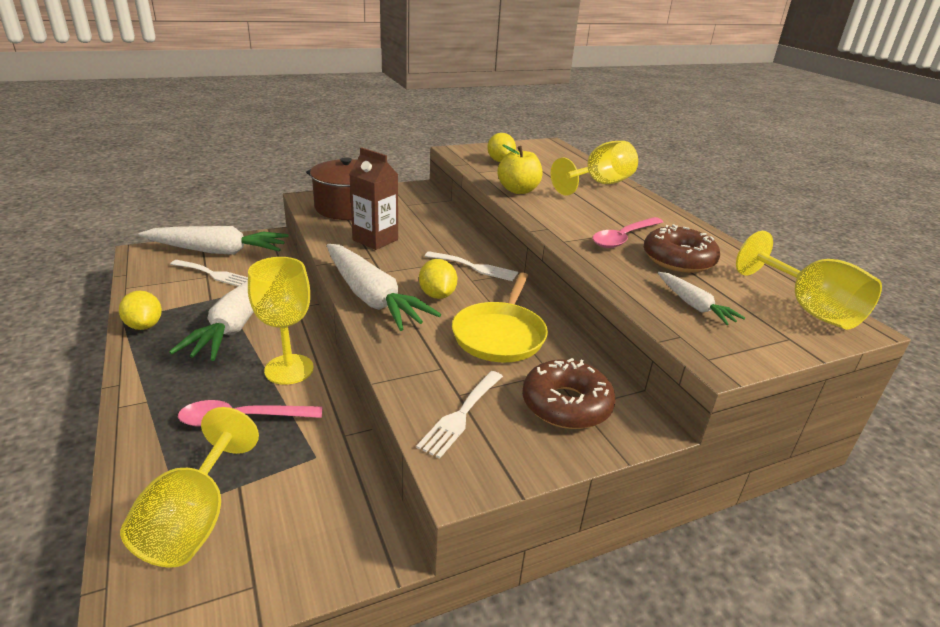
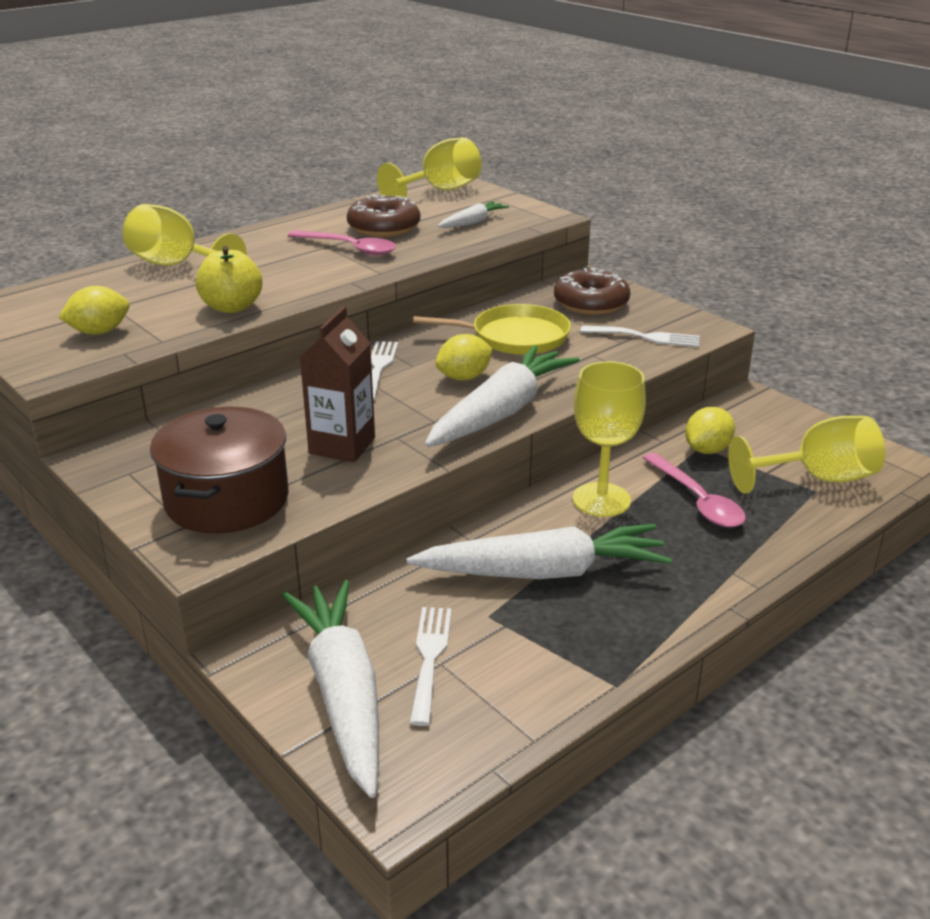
camera: 105 degrees left, 0 degrees up
(144, 325) = (613, 653): yellow lemon -> yellow lemon (707, 450)

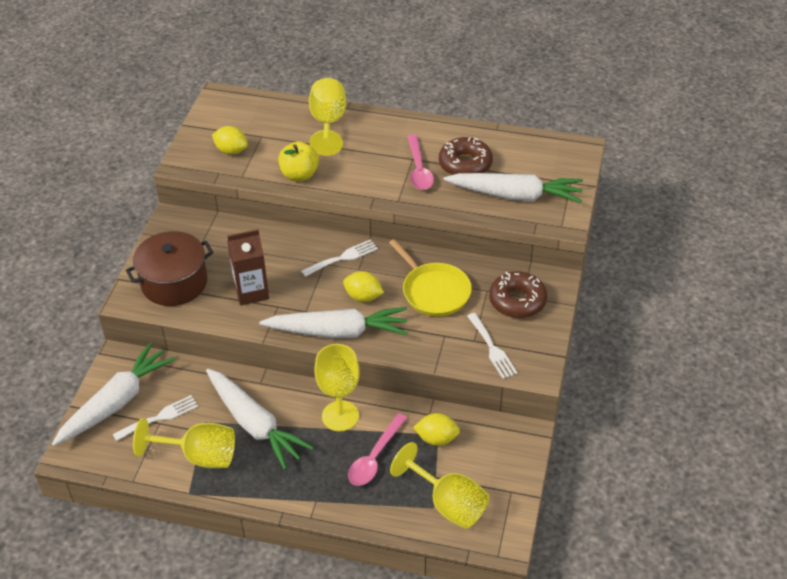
camera: 55 degrees right, 15 degrees up
(440, 191) = (554, 152): yellow goblet -> yellow goblet (199, 456)
(472, 222) = (515, 195): white carrot -> white carrot, size x2.00

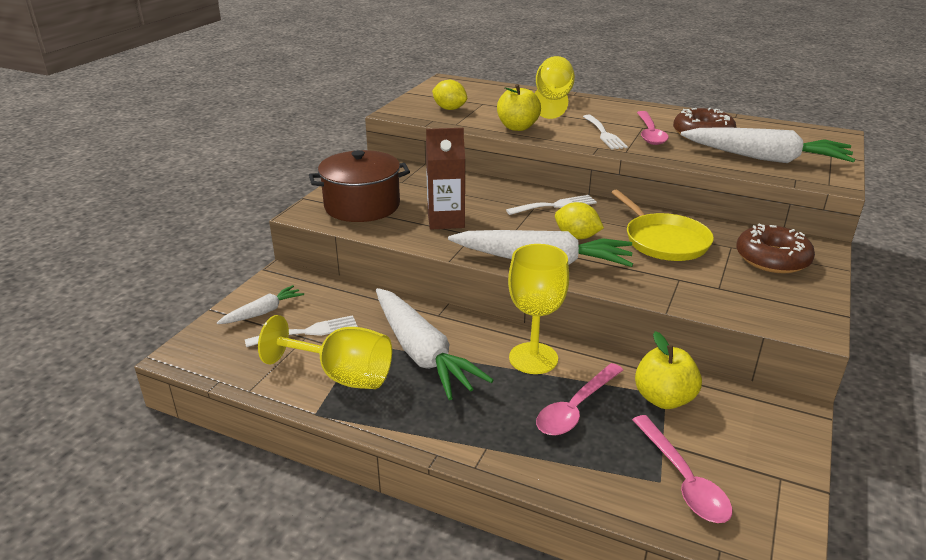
camera: 10 degrees right, 15 degrees down
(116, 402) = (263, 312): white carrot -> white carrot, size x0.50
(436, 438) = (663, 399): yellow lemon -> yellow apple
(448, 503) = (683, 479): yellow goblet -> pink spoon
(492, 348) = (744, 297): white fork -> white fork (604, 134)

